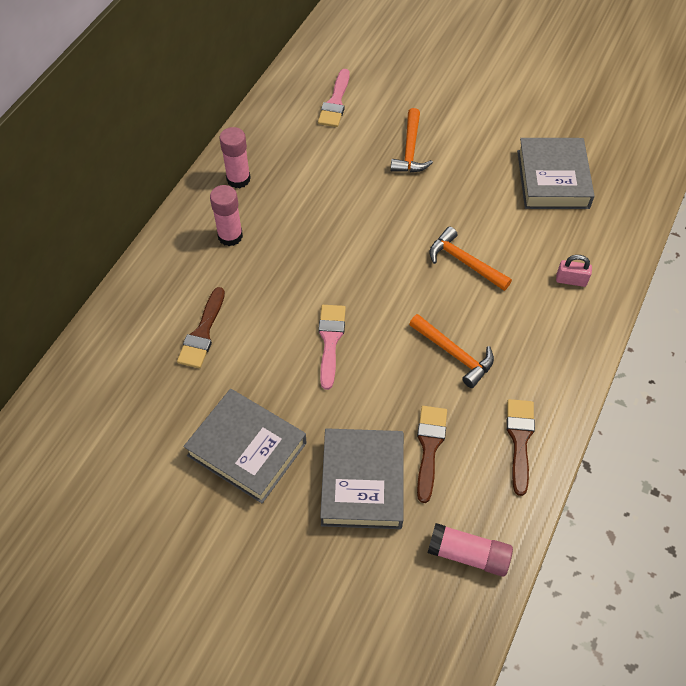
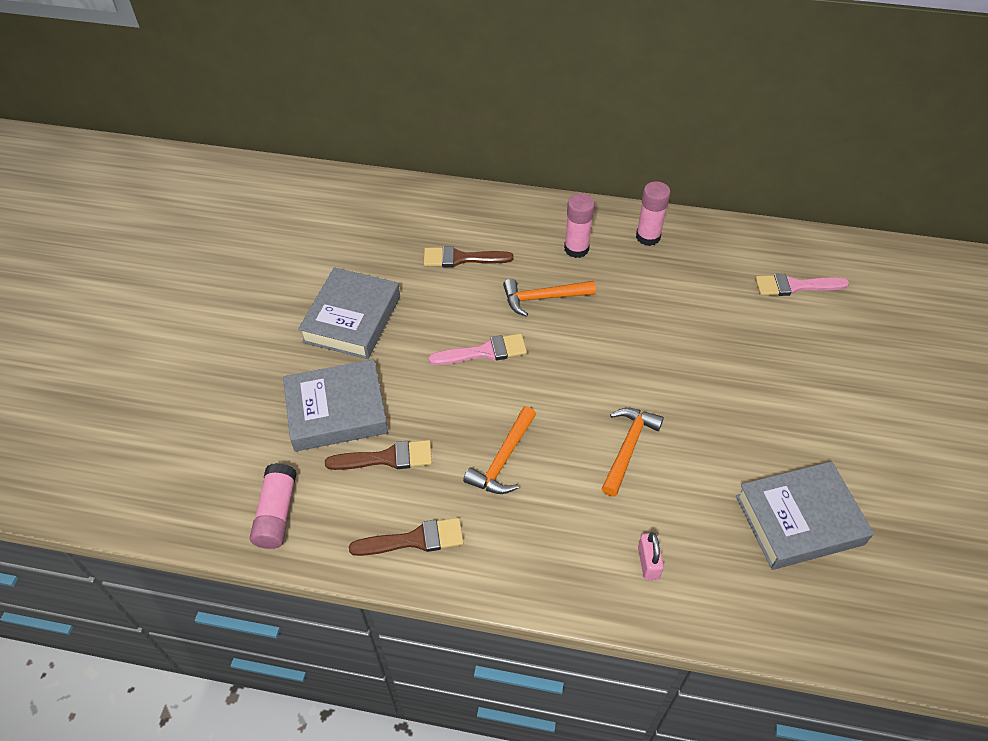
camera: 75 degrees right, 5 degrees down
(410, 150) = (764, 366): orange hammer -> orange hammer (543, 298)

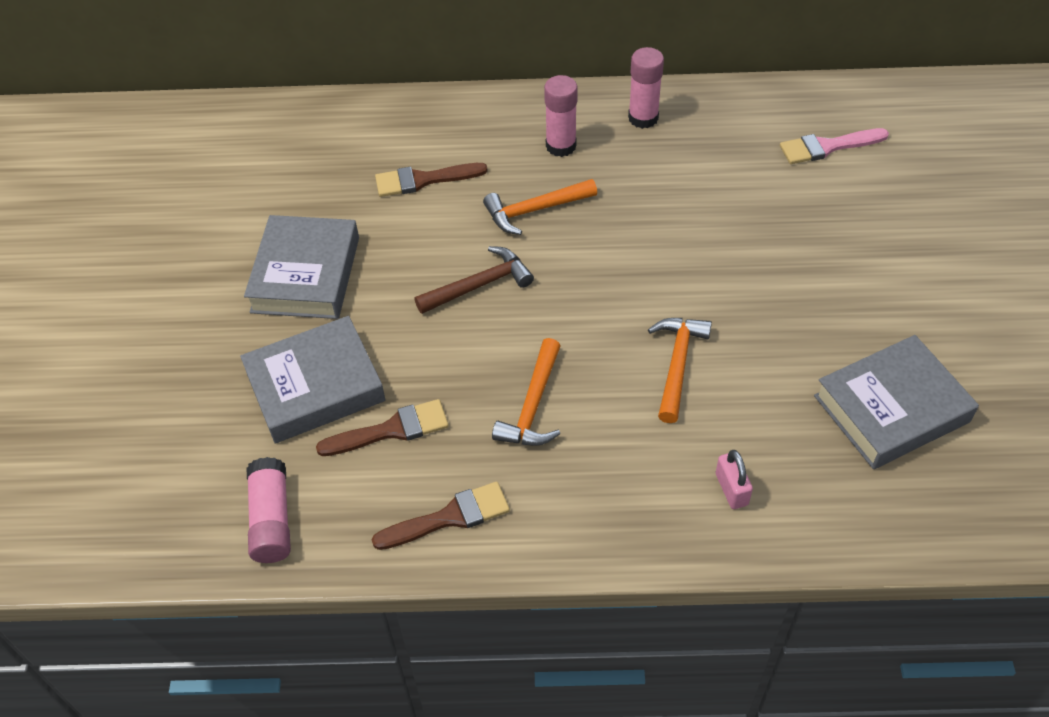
camera: 10 degrees left, 0 degrees up
(484, 352) = (479, 285): pink brush -> brown hammer

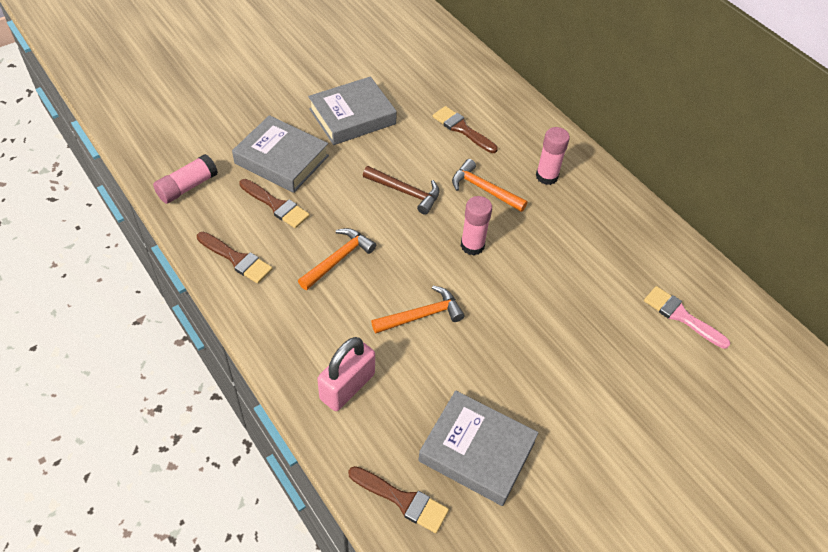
camera: 50 degrees right, 0 degrees up
(533, 405) = (338, 259): orange hammer -> orange hammer turned 150 degrees clockwise
(643, 118) = (609, 205): pink glue stick -> pink glue stick (472, 245)
(731, 489) = (347, 386): pink padlock -> pink padlock, size x1.82
(915, 510) = (402, 500): none -> brown brush

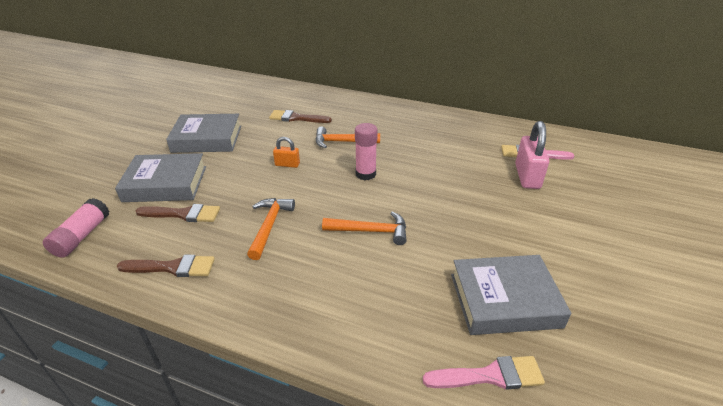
camera: 30 degrees left, 15 degrees down
(347, 386) = (358, 312): pink padlock -> pink padlock (527, 176)
(352, 116) = (207, 139): grey book -> grey book turned 60 degrees clockwise
(402, 500) = (490, 376): brown brush -> pink brush
(405, 192) = (287, 164): brown hammer -> orange padlock
(421, 315) = (371, 231): orange hammer -> orange hammer turned 60 degrees clockwise
(546, 176) = (376, 121): pink glue stick -> none

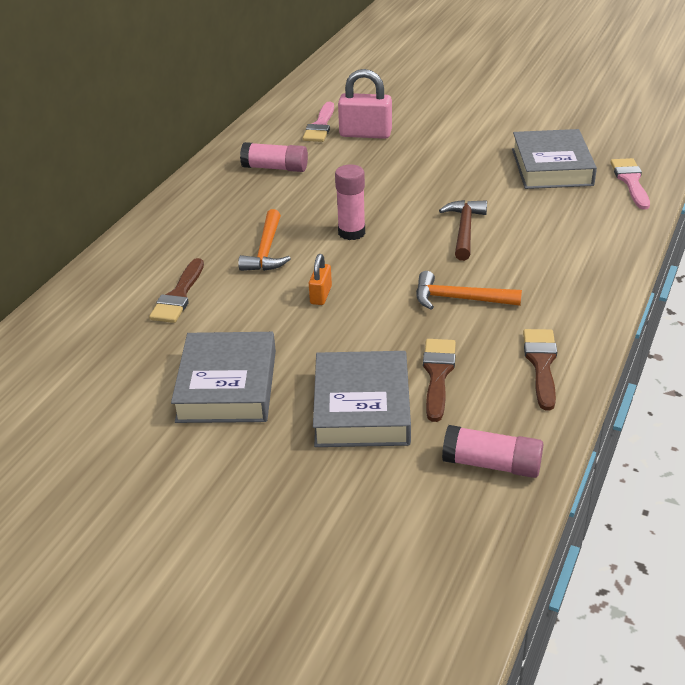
camera: 85 degrees left, 0 degrees up
(371, 231) = (464, 230): orange hammer -> brown hammer
(454, 138) = (275, 168): none -> pink glue stick

